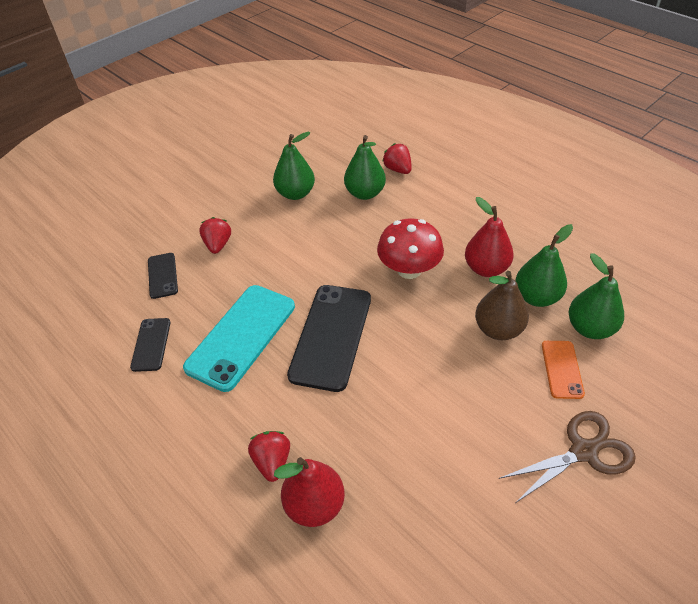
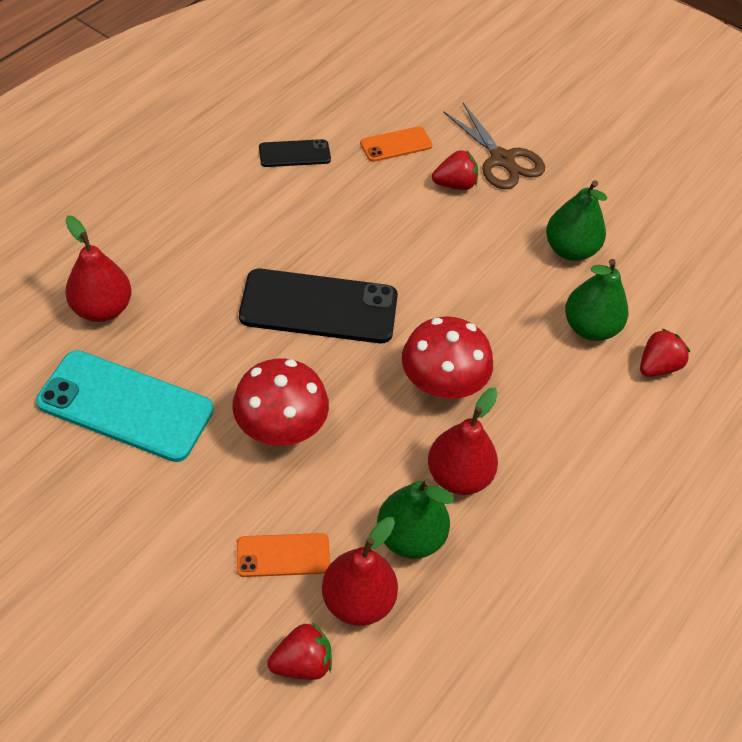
camera: 75 degrees right, 5 degrees up
(162, 275) = (396, 144): black phone -> orange phone
(241, 336) = (312, 226): turquoise phone -> turquoise phone (125, 406)
(272, 461) = (151, 271): red strawberry -> red strawberry (302, 663)
(449, 366) = (281, 427): none -> red mushroom
(498, 329) = (345, 485): brown pear -> none
(583, 451) = (159, 565): brown scissors -> brown scissors (502, 159)
(590, 328) = (358, 601): green pear -> red pear

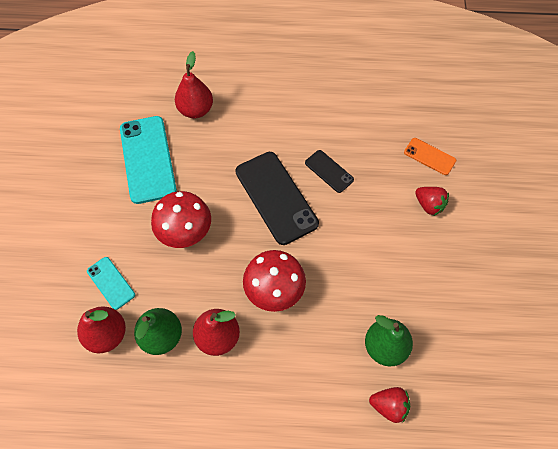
camera: 60 degrees right, 10 degrees up
(283, 555) = (111, 283): orange phone -> turquoise phone
(294, 154) = (372, 116): black phone -> black phone (329, 171)
(302, 663) = (57, 331): red strawberry -> none
(502, 159) = (475, 217): brown scissors -> none
(570, 250) = (438, 299): green pear -> none

